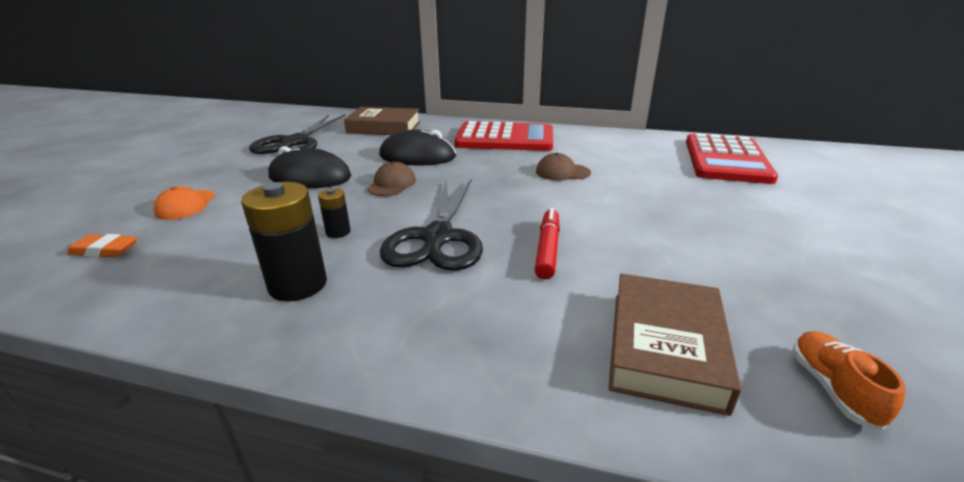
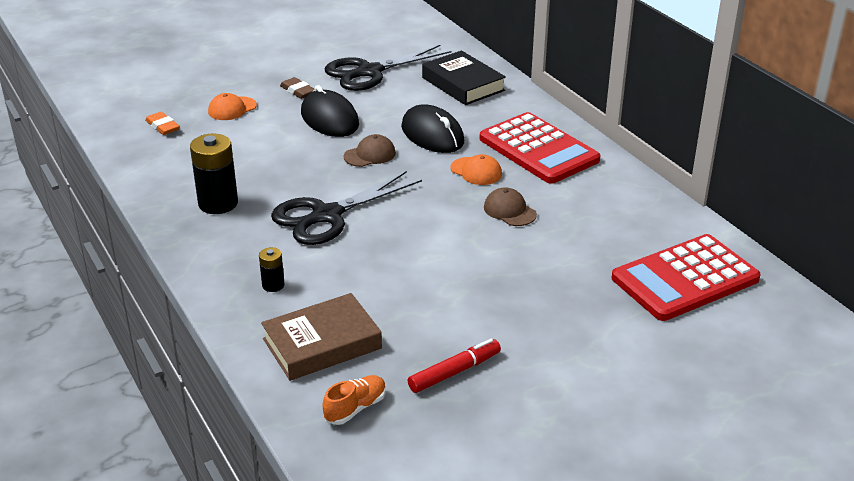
camera: 45 degrees right, 5 degrees up
(244, 171) = (298, 91): none -> brown eraser
(338, 232) = (281, 179): black battery -> black battery (273, 285)
(384, 127) = (463, 84): brown book -> black book
(492, 162) = (476, 171): none -> orange cap
(547, 249) = (372, 261): red marker -> red marker (454, 372)

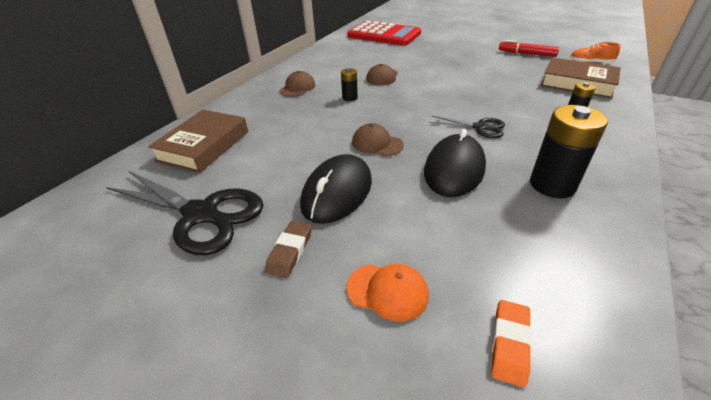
camera: 120 degrees left, 5 degrees up
(326, 216) = (480, 127): black scissors -> black scissors, size x0.53
(432, 134) = (314, 129): black mouse -> black mouse (454, 170)
(463, 84) = (204, 146): black book -> brown book
(476, 171) = (350, 98): orange cap -> black battery
(538, 149) = (297, 88): red calculator -> brown cap

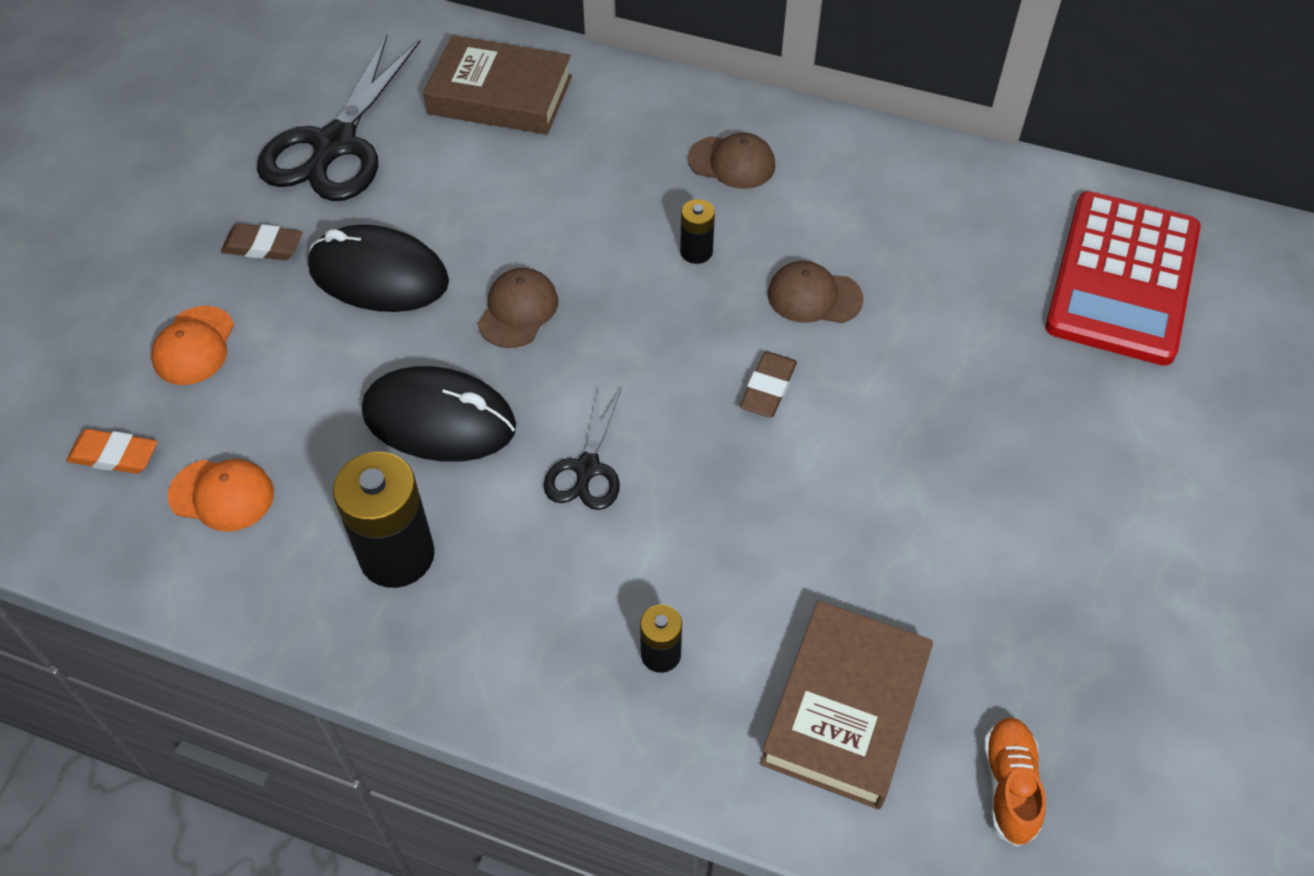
camera: 80 degrees right, 15 degrees up
(430, 87) = (768, 388): none -> brown eraser
(526, 54) = (1050, 626): red marker -> none
(532, 266) = (222, 495): none -> orange cap

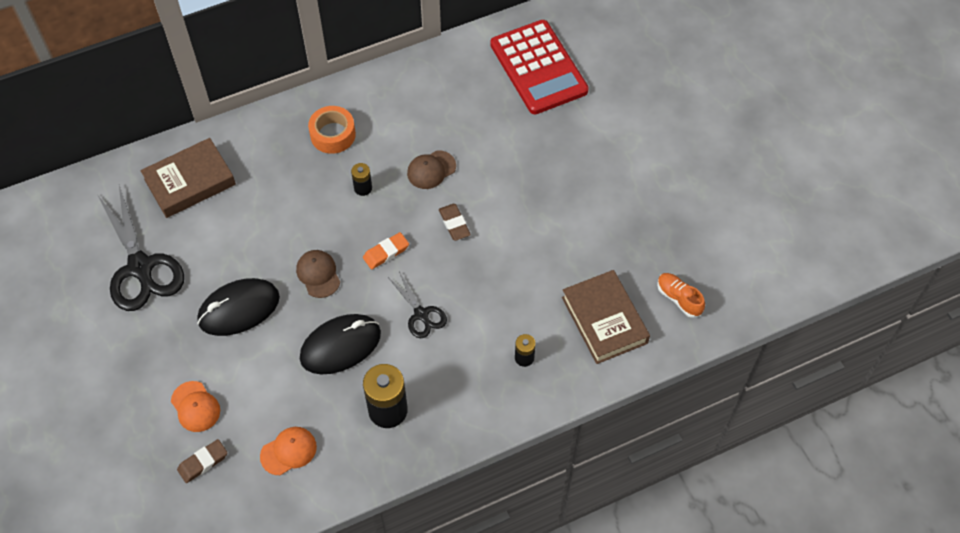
camera: 45 degrees left, 5 degrees up
(114, 455) = (221, 477): orange eraser -> orange eraser (386, 252)
(263, 246) = (169, 340): brown eraser -> brown eraser (203, 462)
(732, 162) = (333, 134): brown cap -> orange tape

